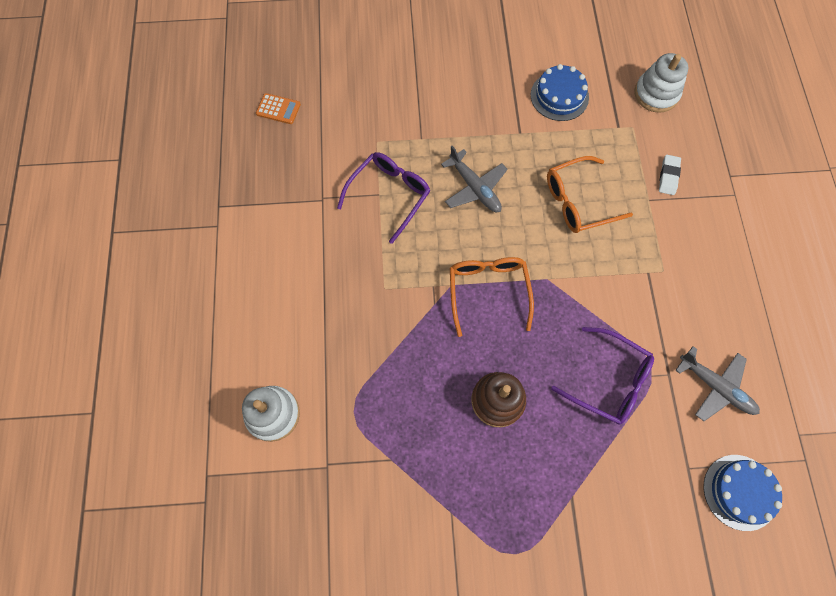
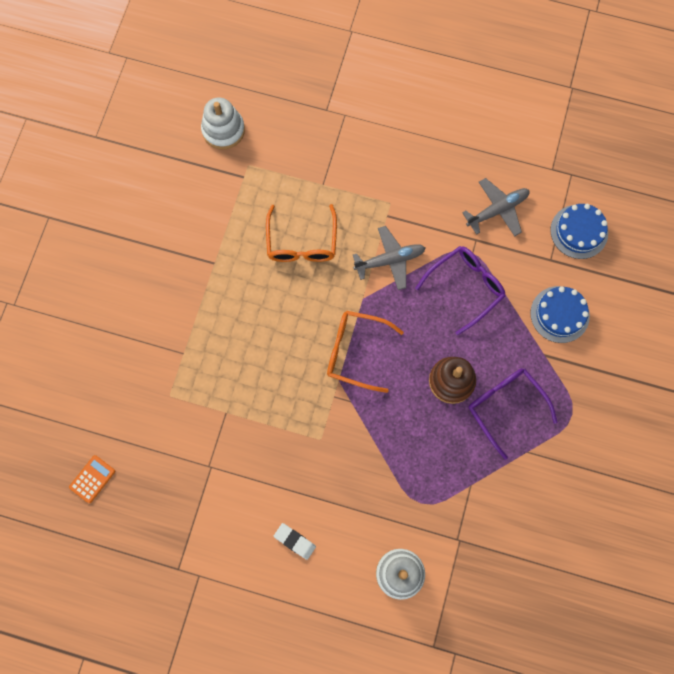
camera: 70 degrees left, 5 degrees up
(389, 195) = (231, 403): purple glasses -> purple glasses (505, 407)
(474, 188) = (253, 325): grey plane -> grey plane (390, 260)
(559, 96) = (190, 212): blue cake -> blue cake (559, 314)
(668, 176) = (307, 158): white eraser -> white eraser (294, 541)

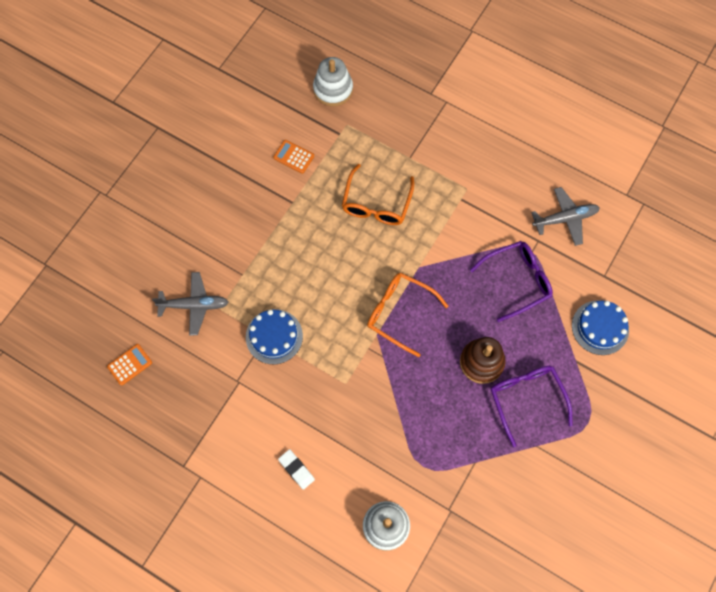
camera: 15 degrees right, 5 degrees down
(202, 214) = (293, 157): none -> orange calculator
(390, 260) = (453, 239): grey plane -> grey plane (194, 305)
(579, 231) = (637, 257): blue cake -> blue cake (274, 336)

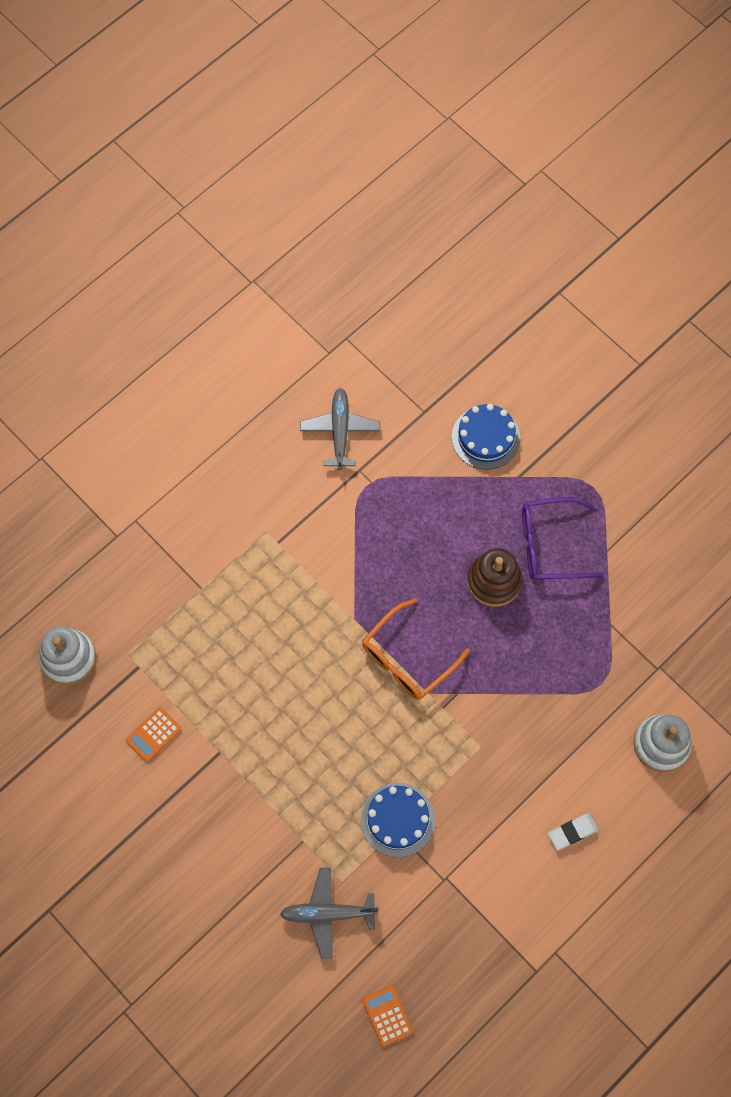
camera: 75 degrees left, 0 degrees up
(194, 305) = (328, 913): grey plane -> grey plane turned 105 degrees counterclockwise
(376, 203) = (253, 646): orange glasses -> none
(517, 281) = (403, 510): purple glasses -> none

